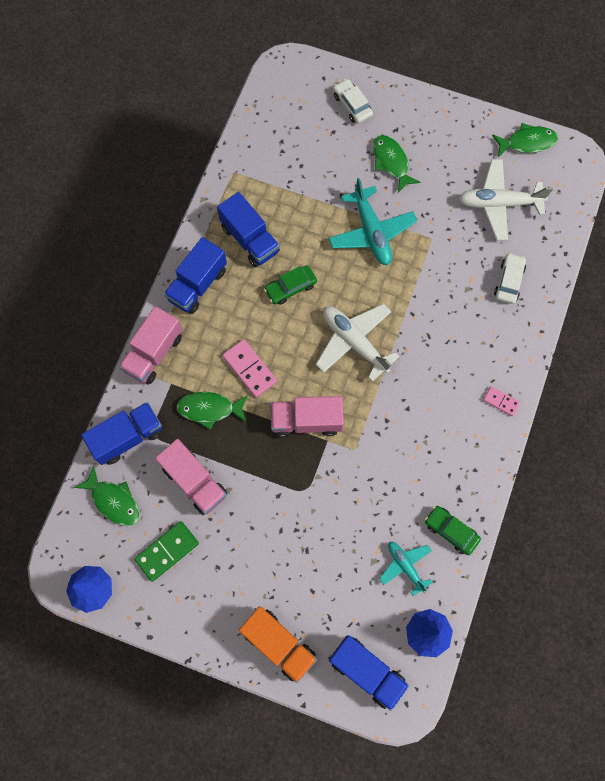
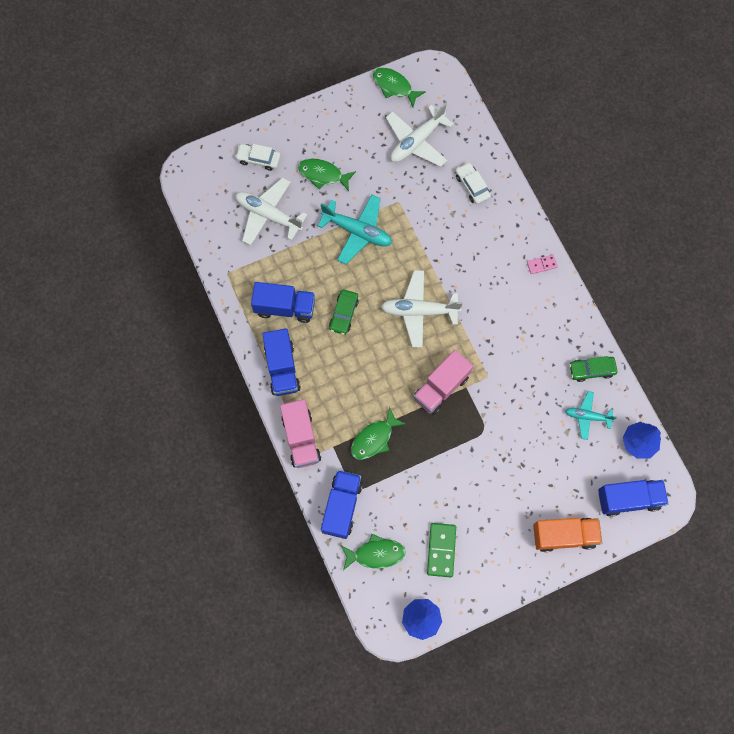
camera: 45 degrees left, 0 degrees up
(194, 481) = (412, 491): pink truck -> none
(249, 369) = (372, 390): pink domino -> none
(313, 156) = (268, 215): none -> white plane
(527, 142) = (394, 86): green fish -> green fish turned 90 degrees counterclockwise

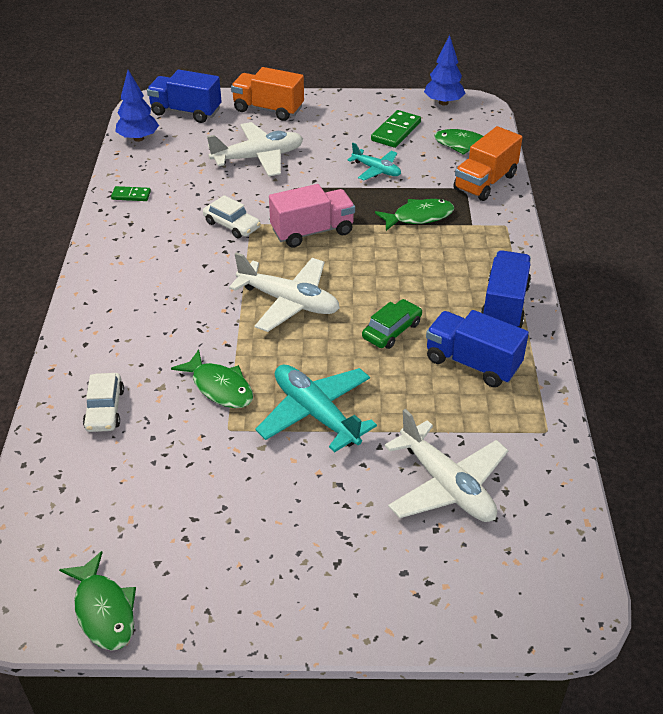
camera: 155 degrees left, 30 degrees down
(258, 159) = (426, 580): white car -> white car (232, 225)
(301, 438) = (508, 241): pink truck -> none
(323, 175) = (324, 511): green fish -> green fish (220, 387)
(342, 506) = (485, 182): blue truck -> orange truck
(416, 142) = (137, 501): white plane -> white plane (258, 158)
(541, 265) = (95, 294): pink domino -> none
(587, 416) = (170, 167): turquoise plane -> turquoise plane (376, 170)
(591, 370) = (131, 195): green car -> green domino

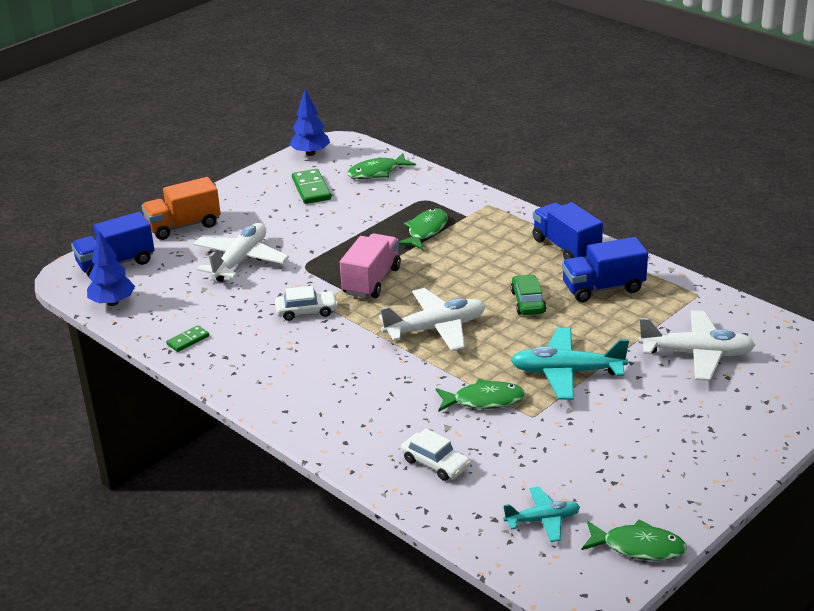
camera: 45 degrees left, 10 degrees down
(376, 170) = (344, 220): turquoise plane -> turquoise plane (542, 520)
(485, 182) = (430, 187): orange truck -> none

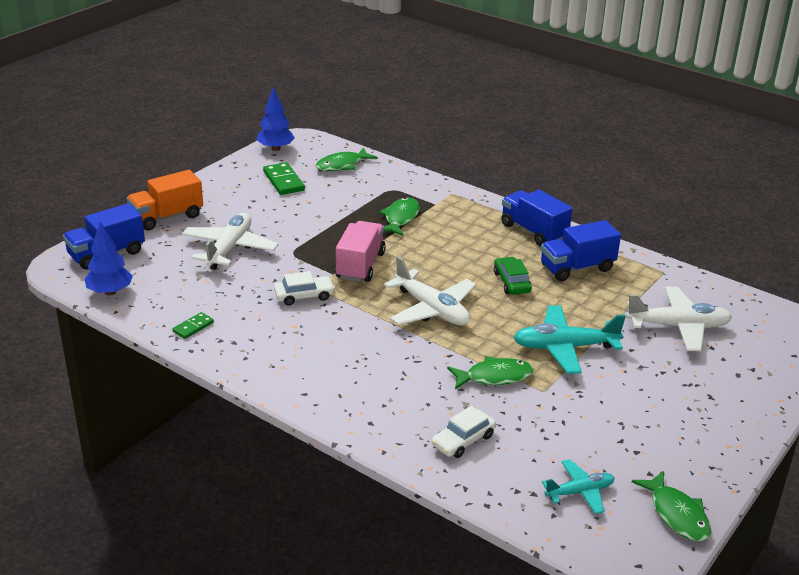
camera: 10 degrees left, 0 degrees up
(435, 463) = (463, 440): white car -> white car turned 105 degrees clockwise
(436, 328) = (432, 309): white plane -> white plane turned 75 degrees clockwise
(638, 547) = (677, 514): green fish -> green fish turned 60 degrees clockwise

